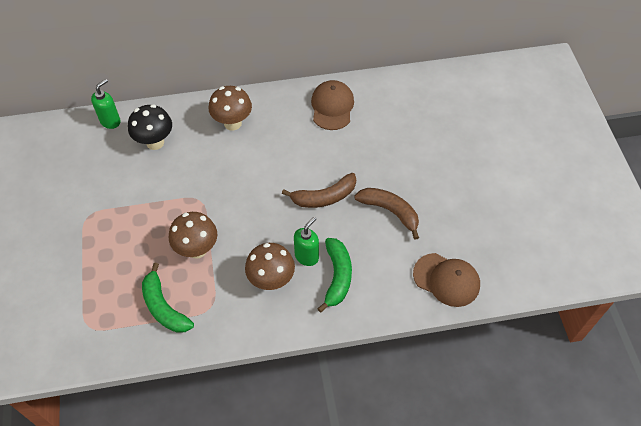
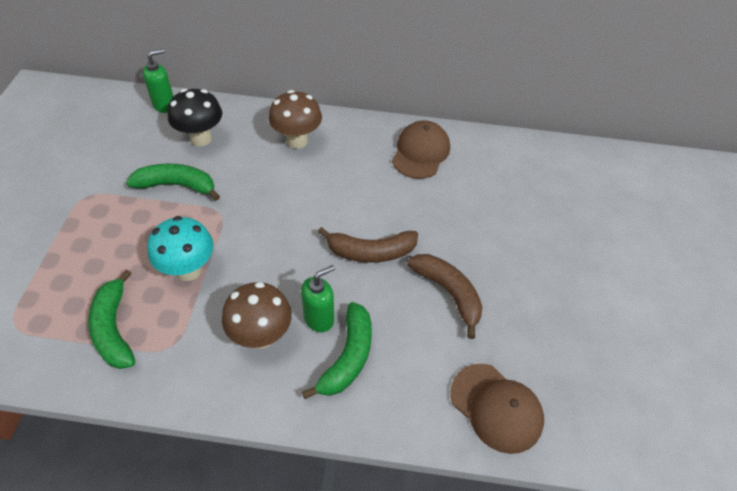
camera: 15 degrees right, 5 degrees down
(155, 187) = (177, 185): none -> green banana
(197, 249) = (188, 270): brown mushroom -> turquoise mushroom

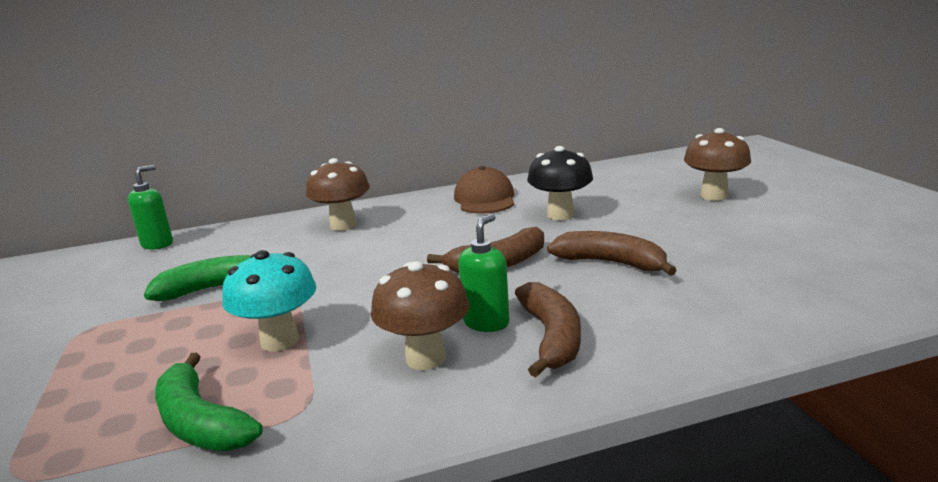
camera: 20 degrees left, 30 degrees down
(201, 138) = (222, 252): black mushroom -> black mushroom (560, 215)
(348, 357) = (551, 337): green banana -> brown banana
(496, 407) = (756, 315): brown cap -> none
(603, 240) = (714, 196): none -> brown mushroom

